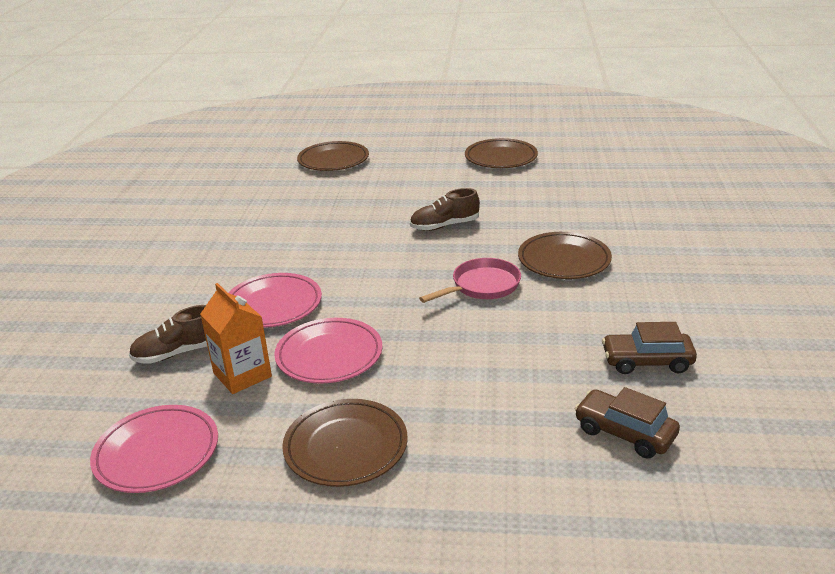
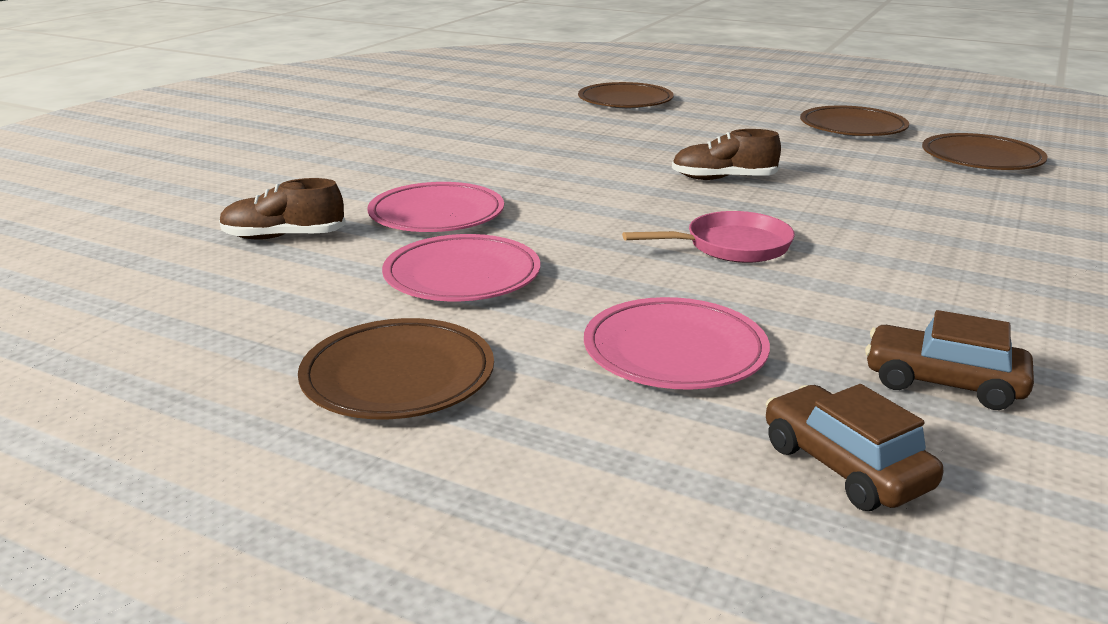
camera: 20 degrees right, 5 degrees down
(157, 453) = (164, 326): pink plate -> pink plate (674, 351)
(242, 375) = (337, 273): orange carton -> none
(564, 260) = (877, 241): brown plate -> brown plate (981, 159)

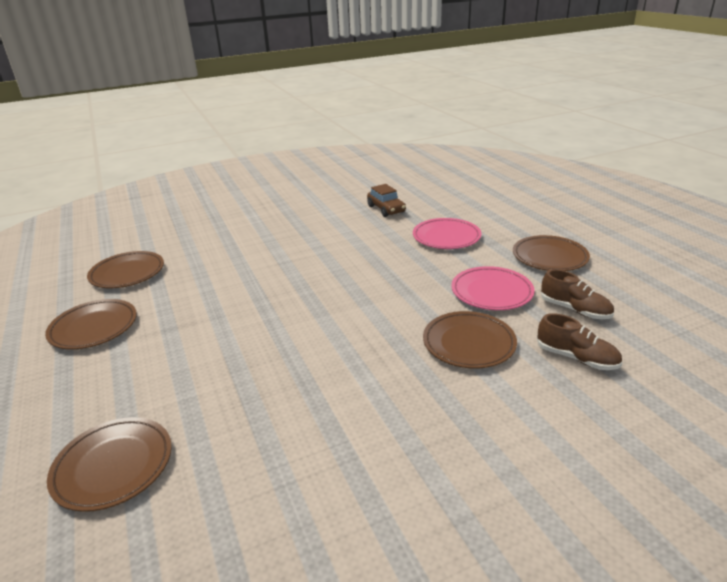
camera: 140 degrees left, 5 degrees up
(436, 215) = (469, 343): pink plate -> brown plate
(723, 179) = (271, 310): brown shoe -> brown shoe (575, 310)
(731, 246) = (355, 267): pink pan -> none
(844, 466) = (446, 204): brown car -> none

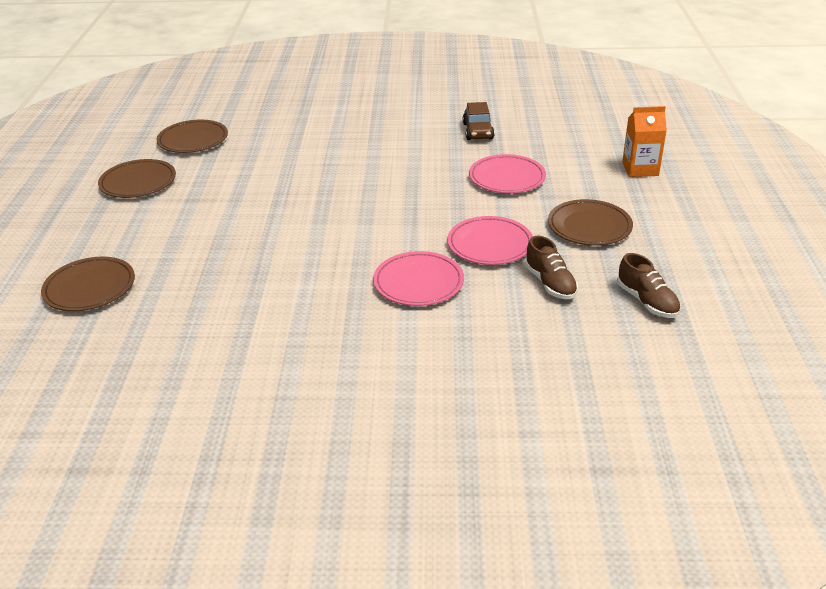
camera: 25 degrees right, 5 degrees up
(469, 343) = (418, 283): brown plate -> pink plate
(534, 208) = (640, 169): none -> orange carton
(576, 358) = (499, 323): brown shoe -> brown shoe (647, 302)

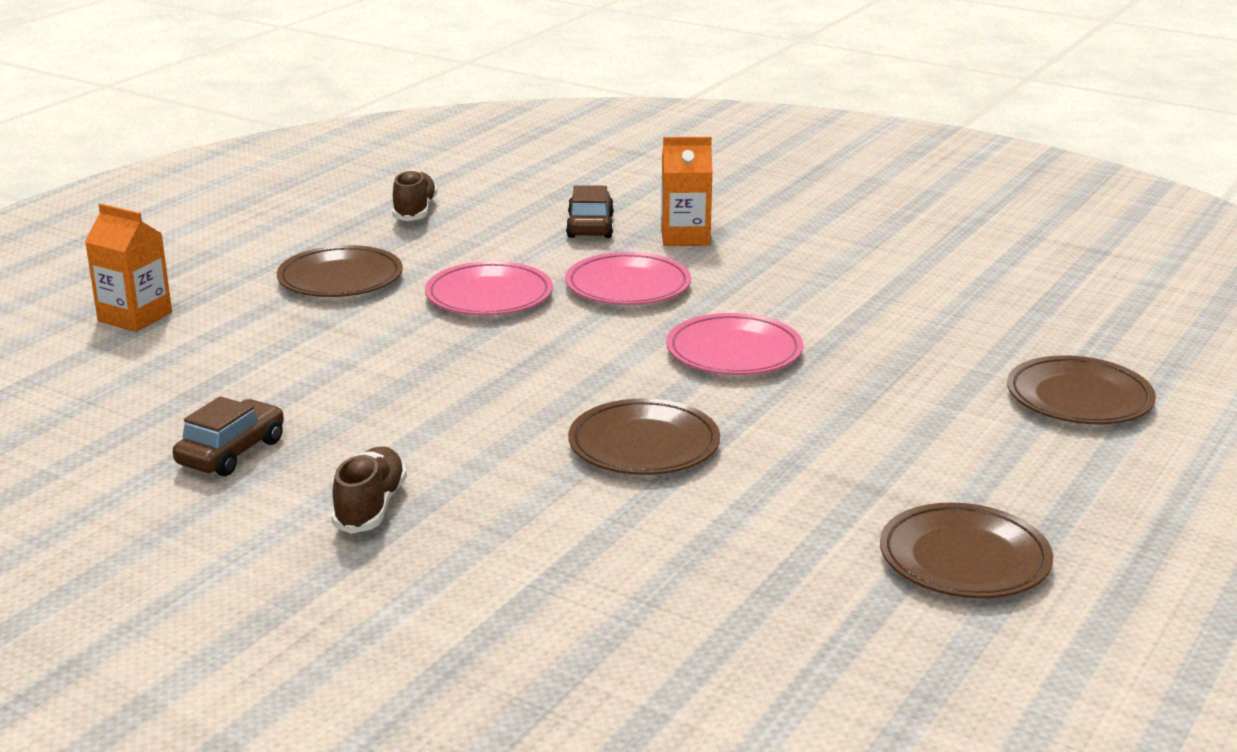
camera: 150 degrees left, 10 degrees down
(193, 140) = (801, 635): brown plate -> brown plate (644, 445)
(429, 349) = (685, 237): none -> orange carton
(507, 178) = (329, 362): pink plate -> pink plate (734, 352)
(509, 334) = (590, 226): none -> brown car
(550, 283) = (483, 247): brown shoe -> brown shoe (370, 507)

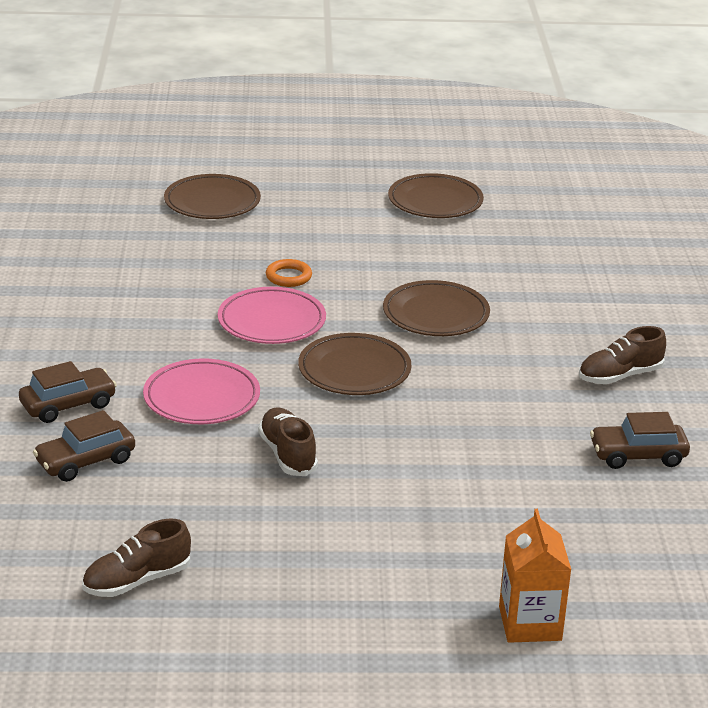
camera: 125 degrees left, 5 degrees up
(340, 279) = (335, 547): brown plate -> brown plate (354, 370)
(489, 296) = (287, 454): pink plate -> brown shoe
(685, 237) = (68, 405): orange carton -> brown car
(828, 388) = (288, 277): none -> orange ring

